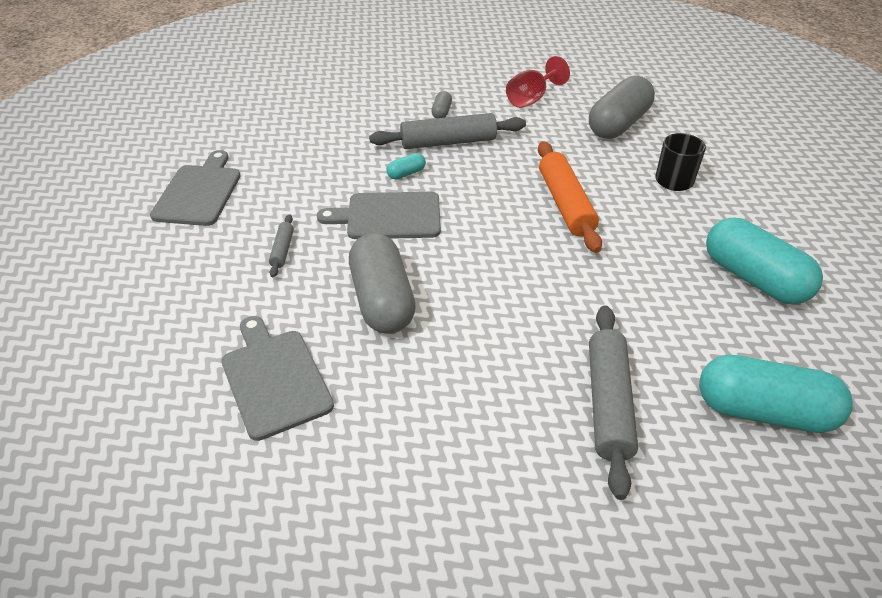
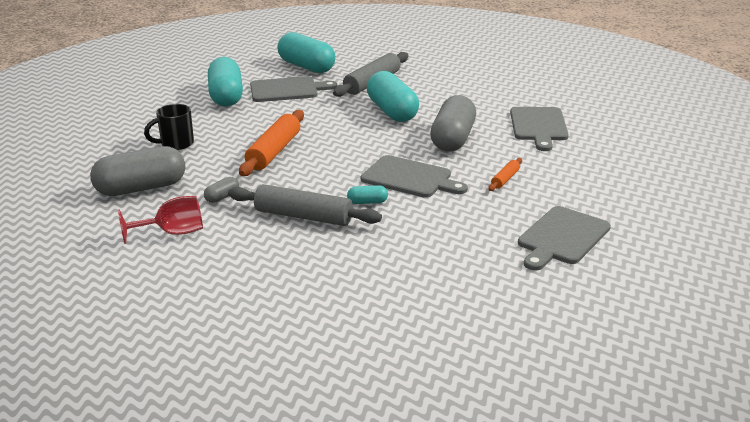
camera: 150 degrees left, 15 degrees down
(282, 250) = (505, 179): grey rolling pin -> orange rolling pin
(441, 112) = (275, 246): grey capsule -> grey capsule (222, 197)
(507, 332) = (392, 111): none -> turquoise capsule
(702, 327) = (287, 90): none -> grey cutting board

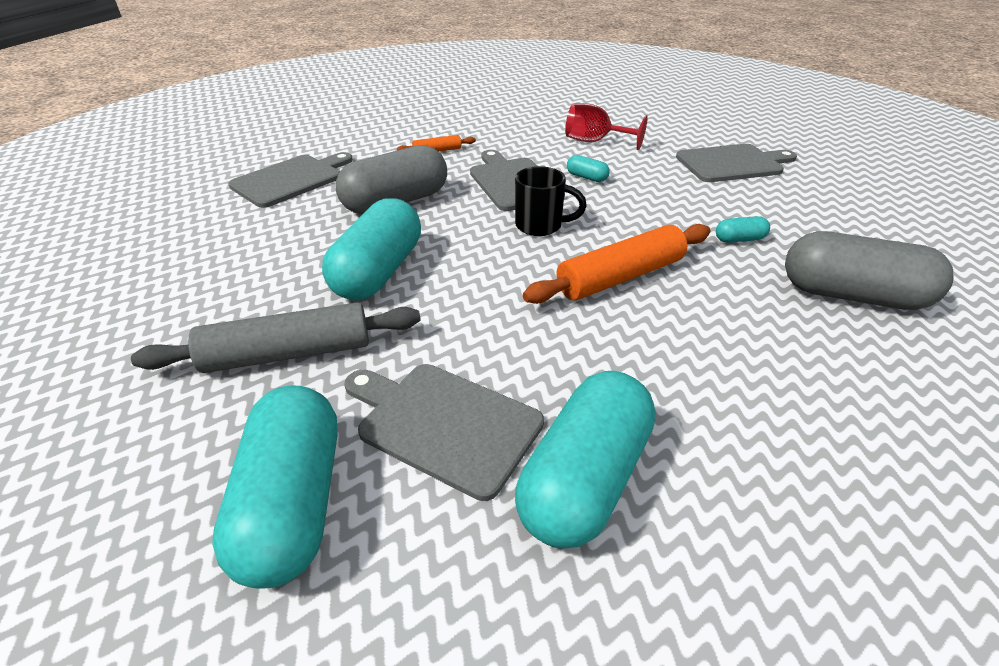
camera: 140 degrees left, 10 degrees up
(173, 233) = (819, 221): red goblet -> red goblet (594, 141)
(176, 144) = (770, 366): black mug -> black mug (540, 226)
(222, 197) = (739, 239): grey capsule -> turquoise capsule
(303, 216) = (663, 188): grey rolling pin -> none
(562, 237) = (485, 109): grey cutting board -> grey cutting board (732, 163)

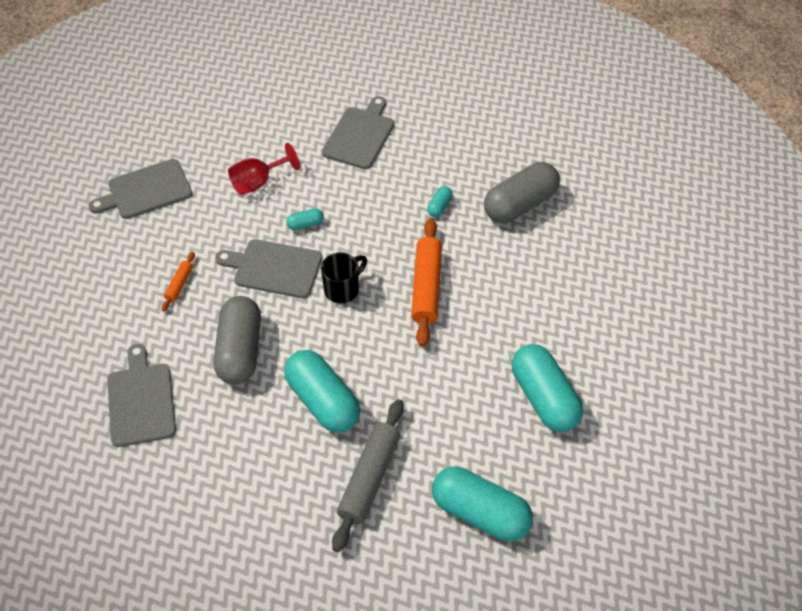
camera: 55 degrees left, 15 degrees up
(444, 424) = (475, 432): grey cutting board -> grey cutting board (146, 190)

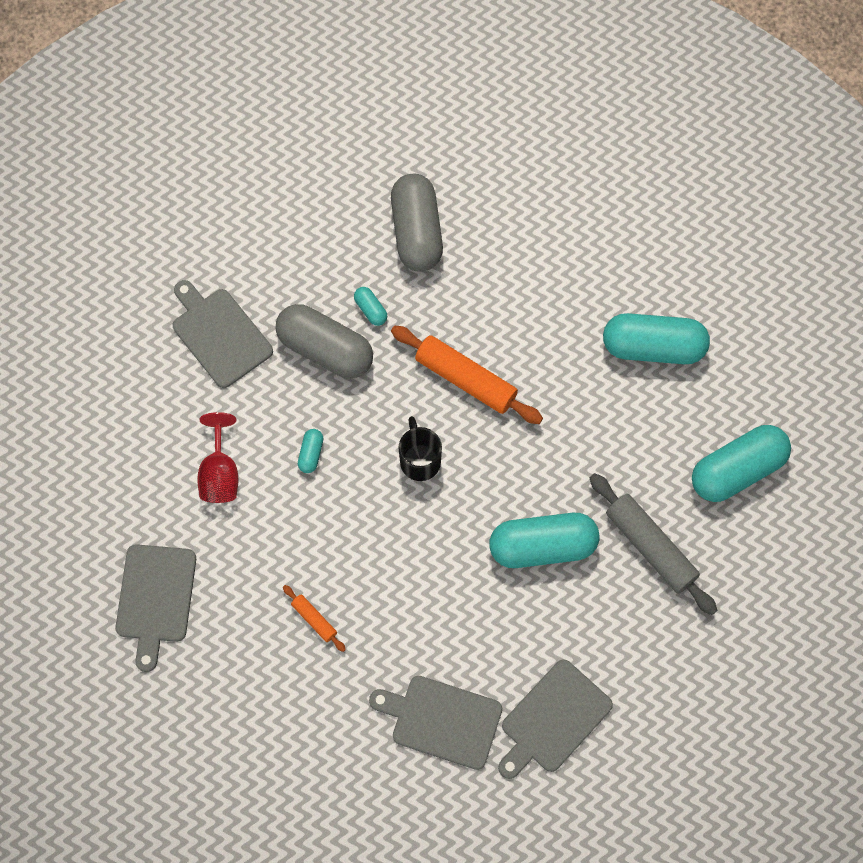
camera: 60 degrees left, 15 degrees up
(240, 350) = (436, 596): grey capsule -> grey capsule (325, 349)
(274, 268) = (351, 514): grey cutting board -> grey cutting board (553, 719)

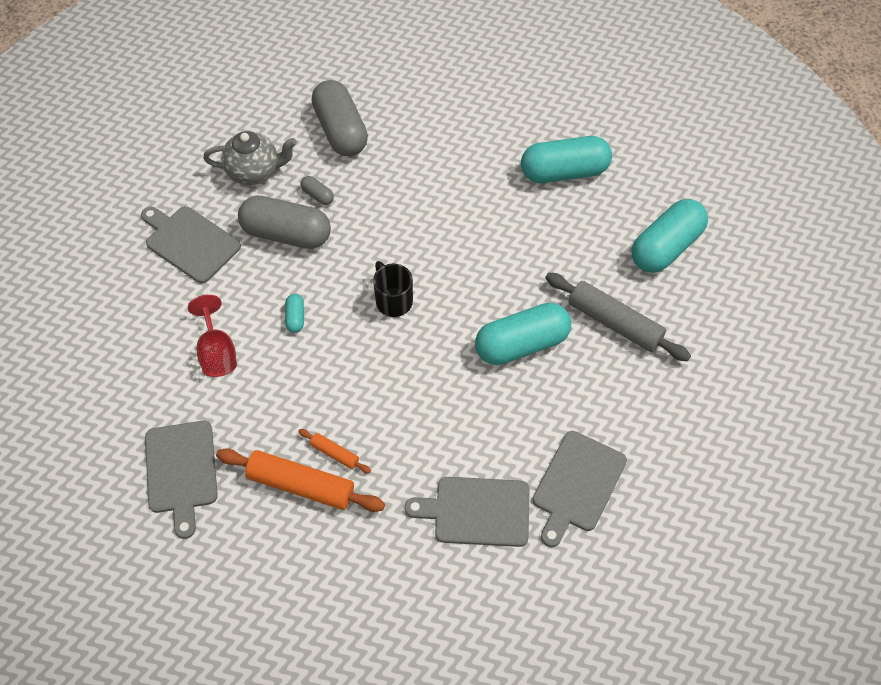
camera: 15 degrees left, 10 degrees down
(308, 262) = (254, 171): none -> grey teapot
(370, 310) = (317, 195): turquoise capsule -> grey capsule
(465, 379) = (414, 230): orange rolling pin -> orange rolling pin (301, 485)

